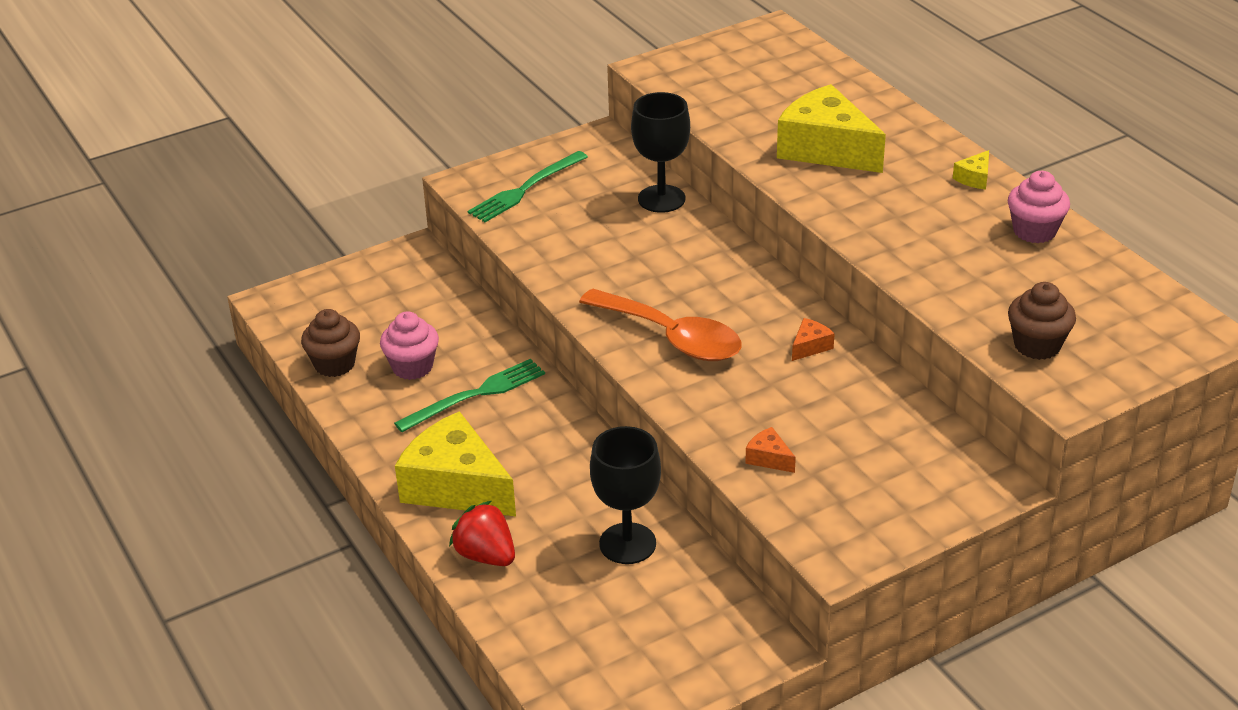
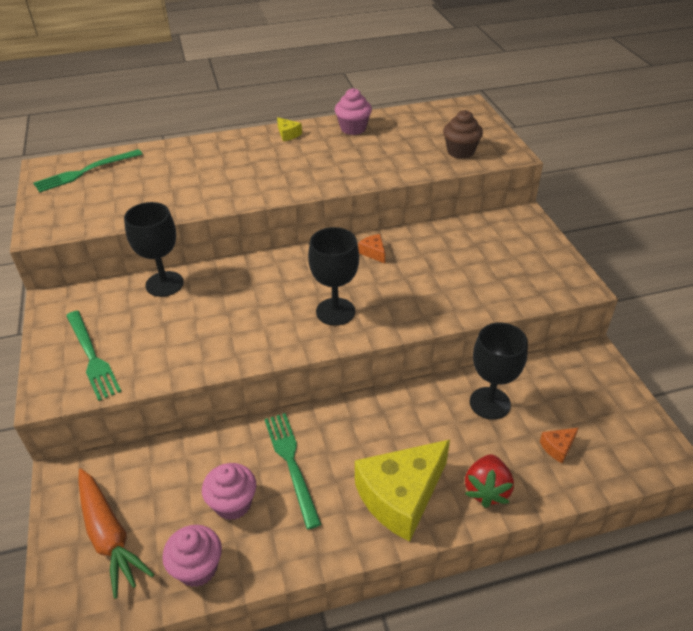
camera: 75 degrees left, 5 degrees up
(334, 364) = (197, 568): brown cupcake -> pink cupcake
(355, 301) = (109, 536): none -> orange carrot
(486, 555) = (486, 490): red strawberry -> red strawberry turned 45 degrees counterclockwise
(672, 337) = (335, 311): orange spoon -> black goblet
(769, 458) = (480, 294): orange cheese -> orange cheese (558, 447)
(779, 57) = (85, 172): none -> green fork
(826, 149) = (216, 177): yellow cheese -> none

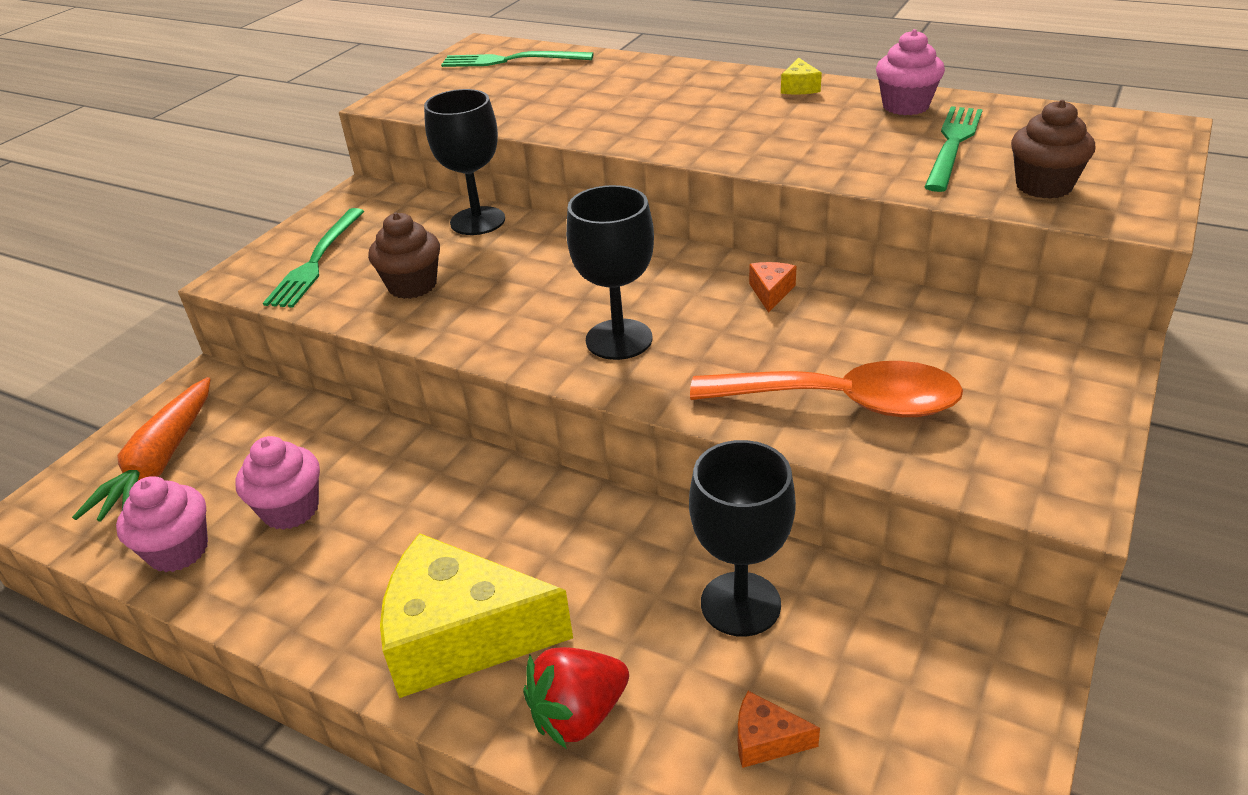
camera: 45 degrees right, 5 degrees down
(180, 340) = (412, 285): none -> brown cupcake
(291, 463) = (399, 508): green fork -> green fork (953, 144)
(465, 290) = (843, 402): none -> orange spoon

